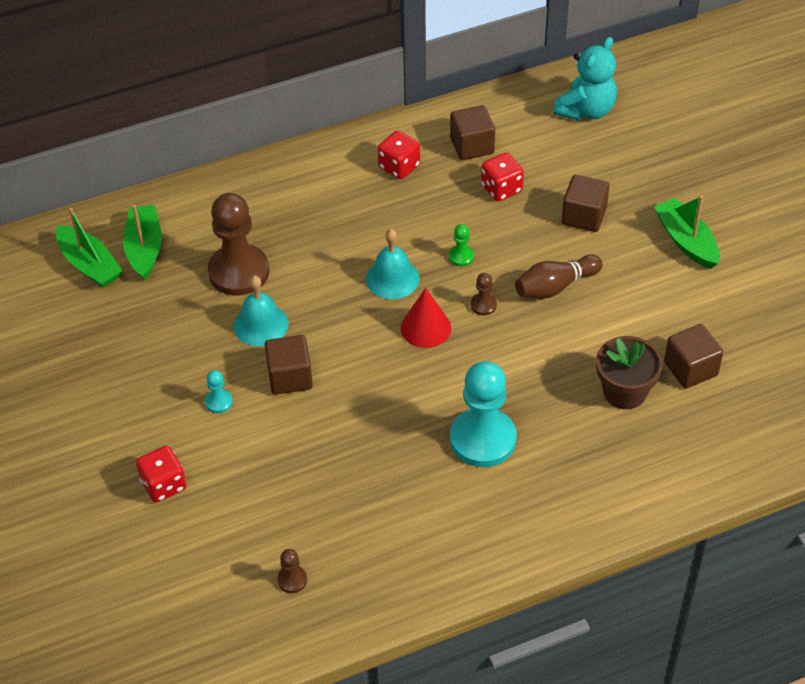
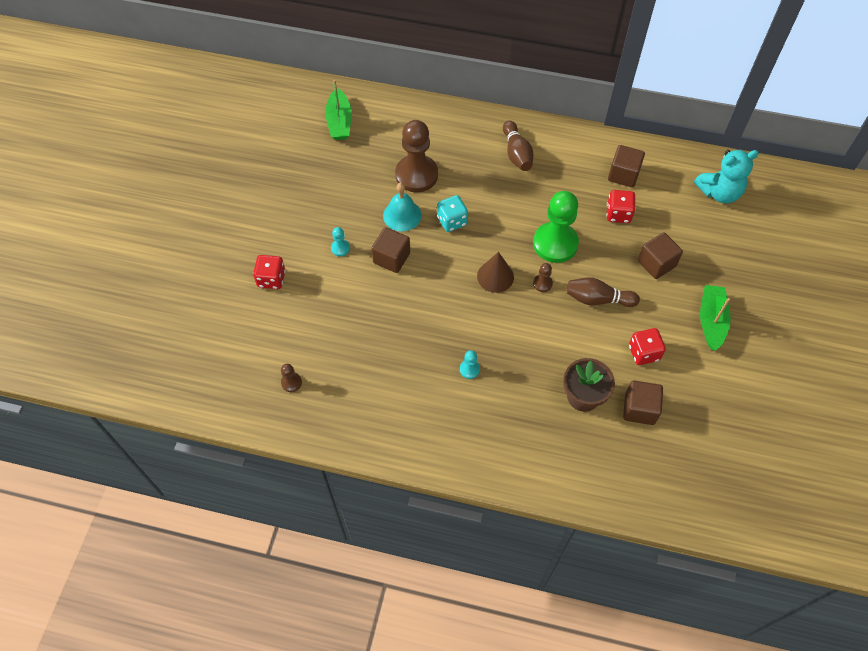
camera: 35 degrees right, 10 degrees up
(144, 248) = (376, 129): green boat -> none
(325, 298) = (452, 221): none -> turquoise dice
(335, 186) = (516, 153): none -> brown bowling pin
(392, 278) = (502, 232): turquoise bell -> none
(399, 167) = (566, 163): red dice -> red dice (644, 353)
(425, 328) = (495, 276): red cone -> brown cone
(461, 256) = (555, 243): green pawn -> green pawn, size x2.37
(483, 439) = (469, 369): turquoise pawn -> turquoise pawn, size x0.42

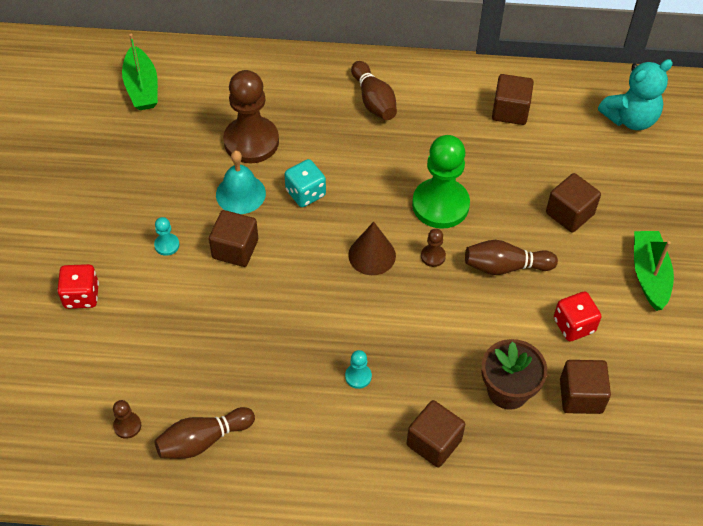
camera: 10 degrees left, 5 degrees down
(345, 401) = (203, 440): none -> brown bowling pin
(519, 428) = (434, 442): none -> brown cube
(618, 214) = (512, 159): red dice -> none

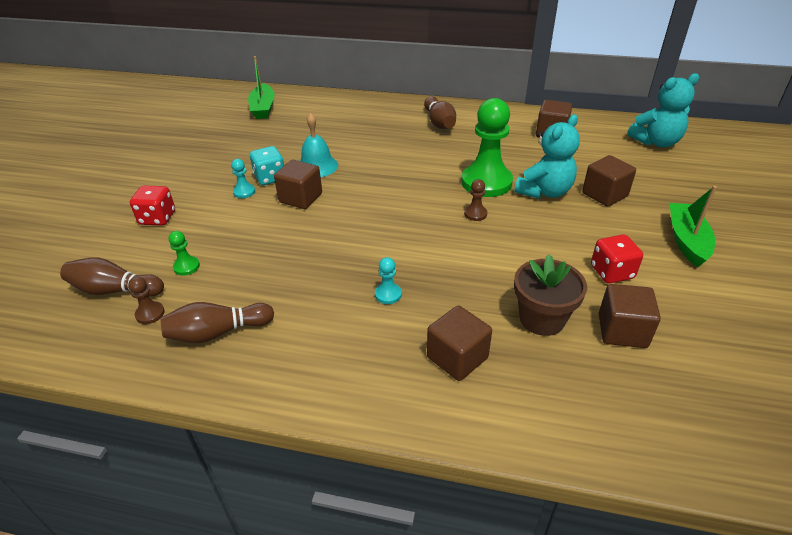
camera: 10 degrees right, 15 degrees down
(141, 362) = (186, 267): none -> green pawn
(251, 141) = (336, 139): brown pawn -> none
(305, 193) = (371, 169): turquoise dice -> turquoise dice (270, 178)
(372, 255) = (419, 209): brown cone -> none
(505, 214) = (544, 192): none -> turquoise teddy bear
(505, 266) = (543, 225): brown bowling pin -> brown bowling pin (115, 290)

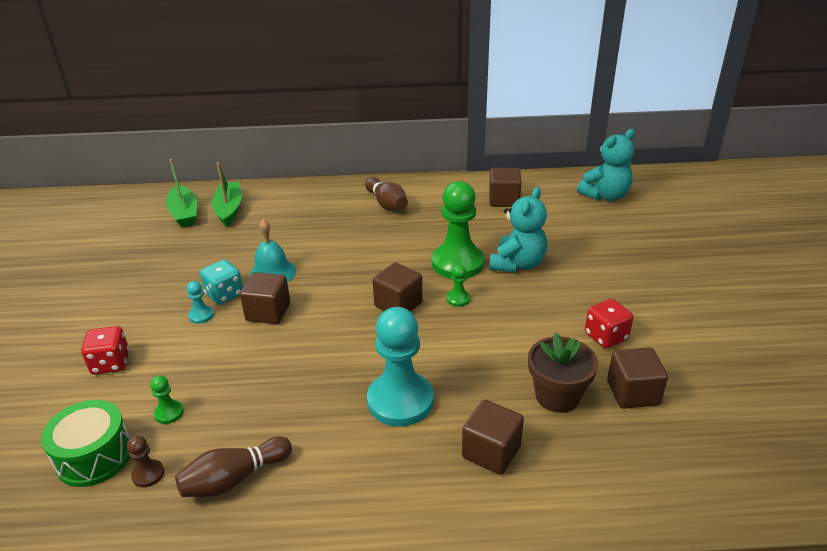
camera: 15 degrees left, 5 degrees down
(115, 290) = (94, 456): brown bowling pin -> green drum
(388, 294) = (400, 401): turquoise pawn -> turquoise pawn, size x2.37
(475, 214) = (458, 299): brown pawn -> green pawn
(604, 195) = (575, 258): brown cube -> brown cube (398, 304)
(686, 241) = (662, 293): green boat -> green boat (229, 210)

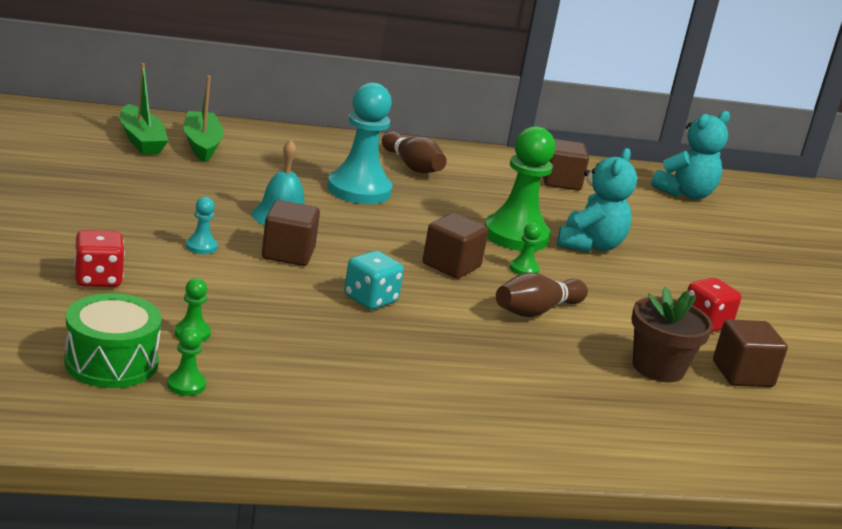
camera: 10 degrees left, 10 degrees down
(148, 474) = (186, 385): brown pawn -> green pawn
(224, 294) = (225, 230): turquoise dice -> turquoise dice (370, 299)
(234, 479) = (294, 399): brown bowling pin -> brown bowling pin (536, 311)
(400, 401) = (475, 352): turquoise pawn -> turquoise pawn (359, 190)
(491, 452) = (591, 406): brown cube -> none

